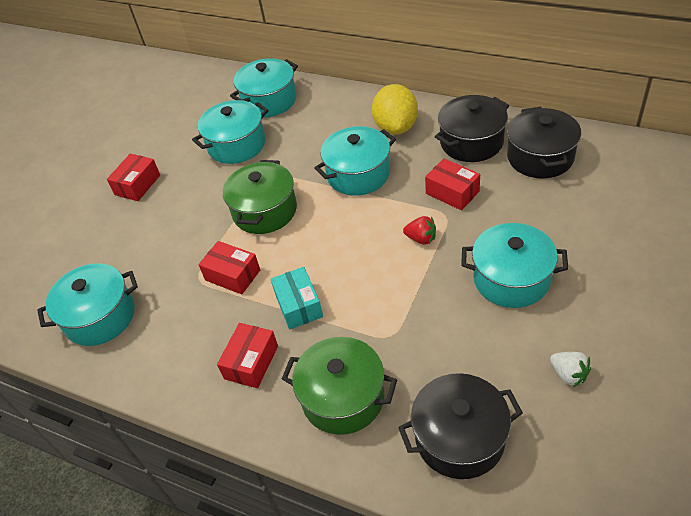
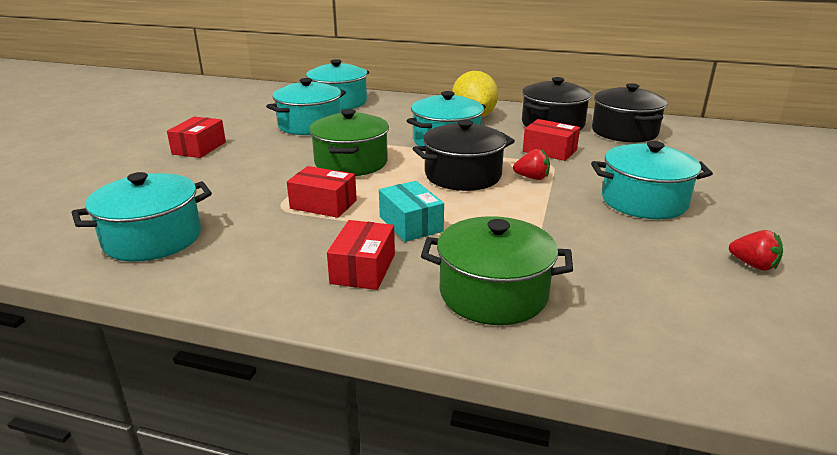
camera: 15 degrees left, 20 degrees down
(459, 438) = (659, 321): black pot -> black pot (463, 176)
(568, 374) = (753, 265): white strawberry -> red strawberry

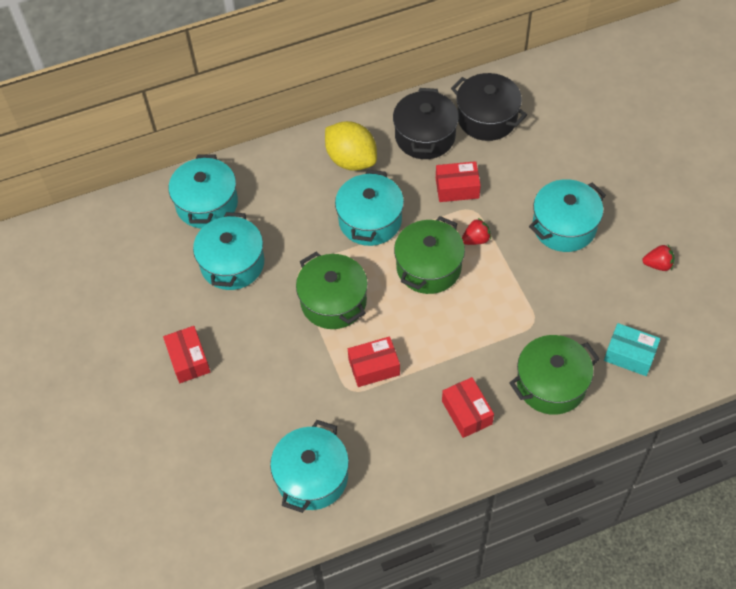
camera: 35 degrees left, 30 degrees up
(410, 224) = (450, 350): turquoise box -> turquoise box (629, 355)
(463, 176) = (428, 267): black pot -> green pot

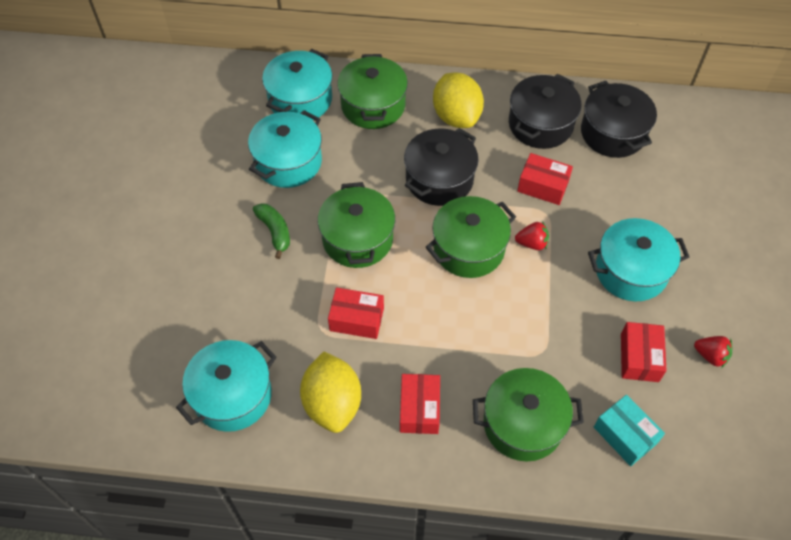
camera: 25 degrees right, 0 degrees up
(188, 360) = (194, 230): red box -> red box (639, 357)
(259, 328) = (275, 232): none -> green banana
(274, 181) = (373, 105): none -> green pot
(370, 220) = (439, 179): turquoise pot -> black pot
(396, 442) = (332, 403): none -> yellow lemon

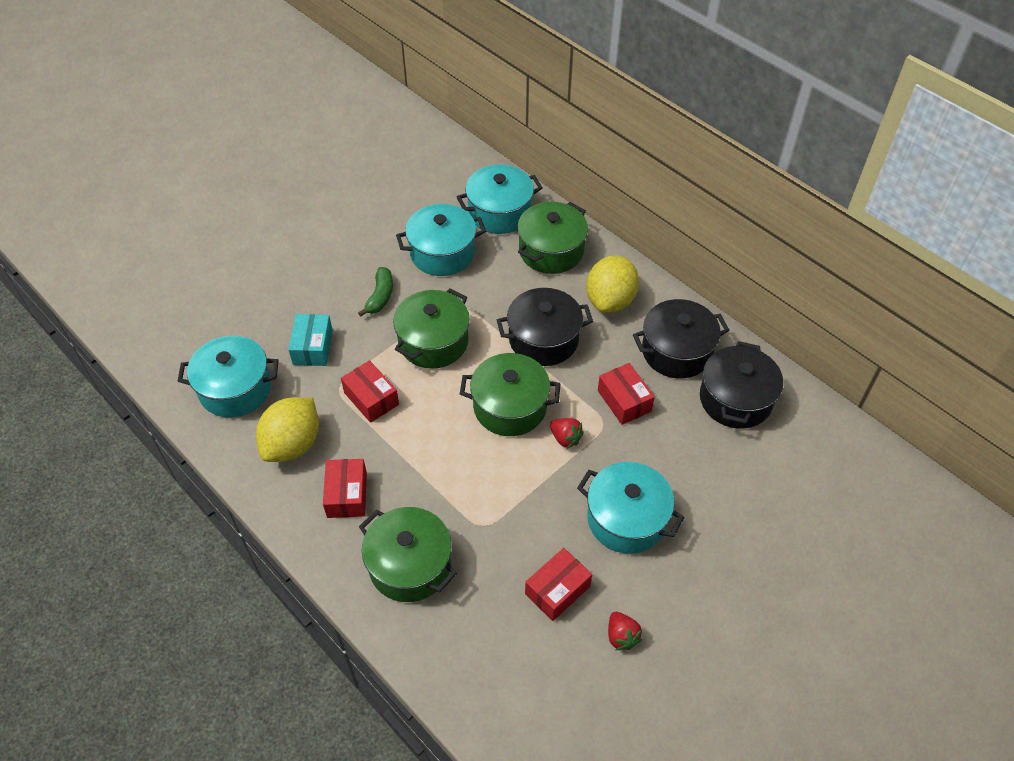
camera: 40 degrees right, 5 degrees down
(419, 409) = (347, 495): red box -> red box turned 45 degrees counterclockwise
(625, 435) = (479, 638): turquoise box -> turquoise box (313, 347)

